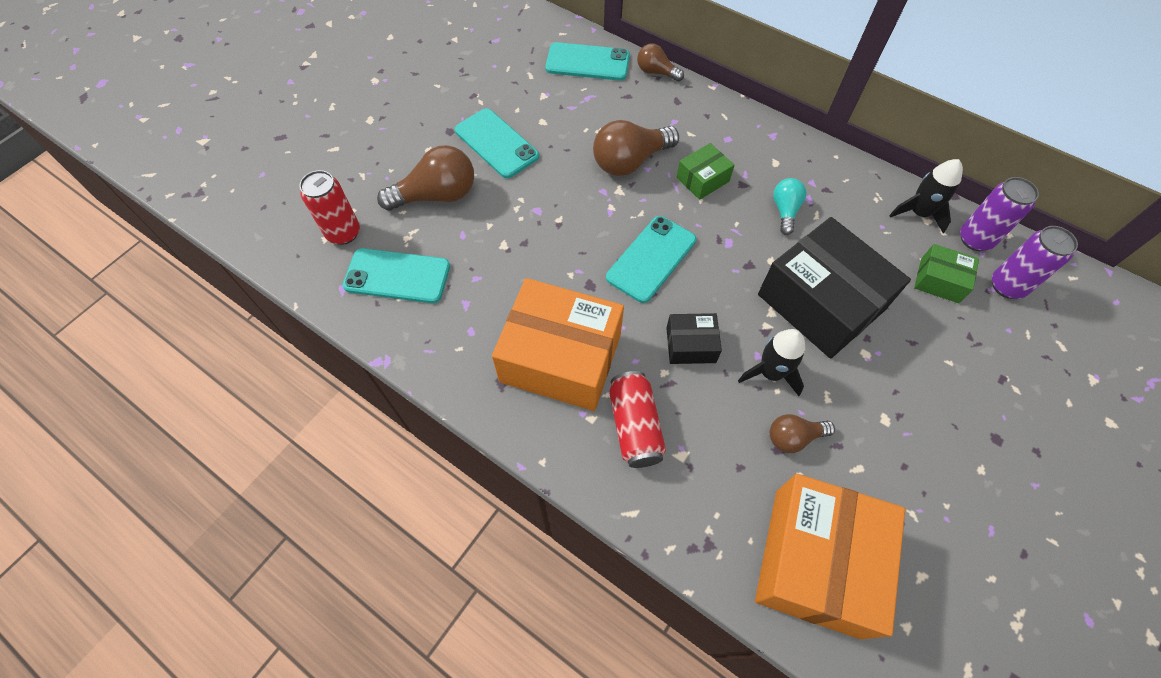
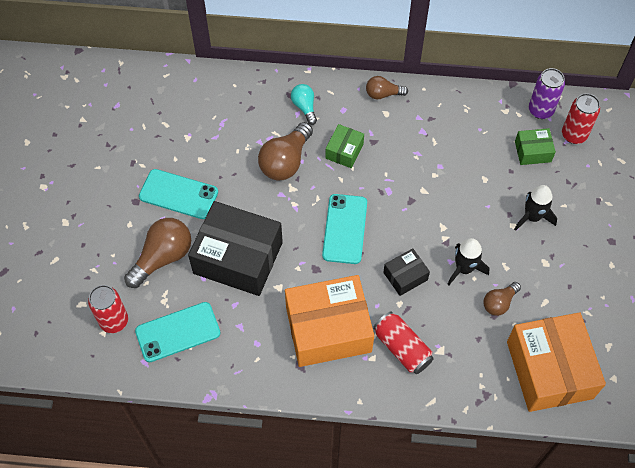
camera: 30 degrees left, 0 degrees up
(587, 62) = (202, 92): turquoise phone -> none
(656, 72) = (260, 77): brown light bulb -> brown light bulb (383, 94)
(785, 211) = (412, 148): turquoise light bulb -> turquoise light bulb (304, 107)
(820, 302) = (469, 204): black box -> black box (238, 258)
(918, 213) = (497, 107): black rocket -> black rocket (532, 217)
(1007, 286) = (574, 135): purple can -> red can

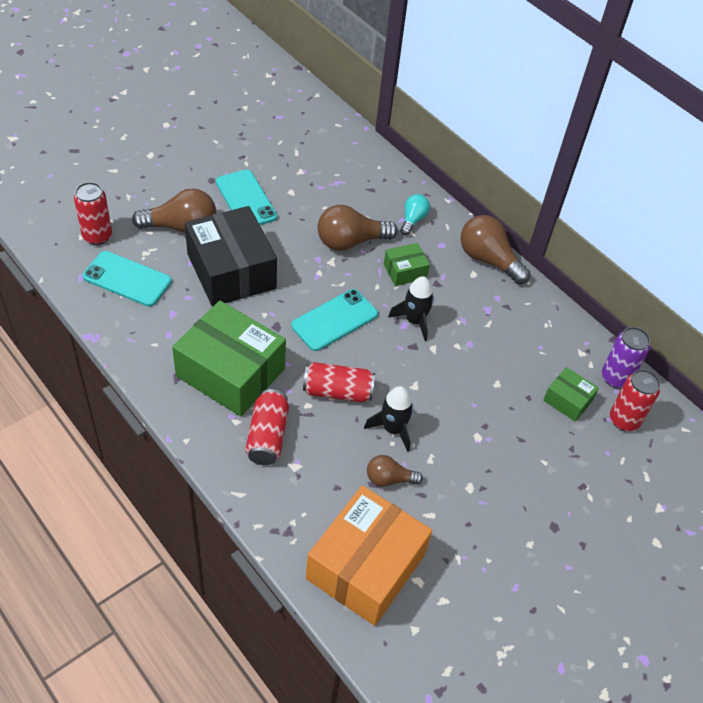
camera: 40 degrees right, 10 degrees down
(328, 329) = (230, 372): orange box -> green box
(383, 94) = (488, 260): brown light bulb -> brown light bulb, size x1.73
(405, 276) = (338, 391): black box -> red can
(532, 217) = (503, 445): black rocket -> black rocket (414, 321)

